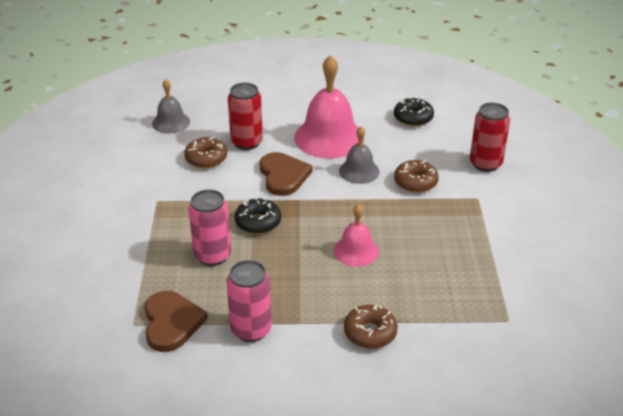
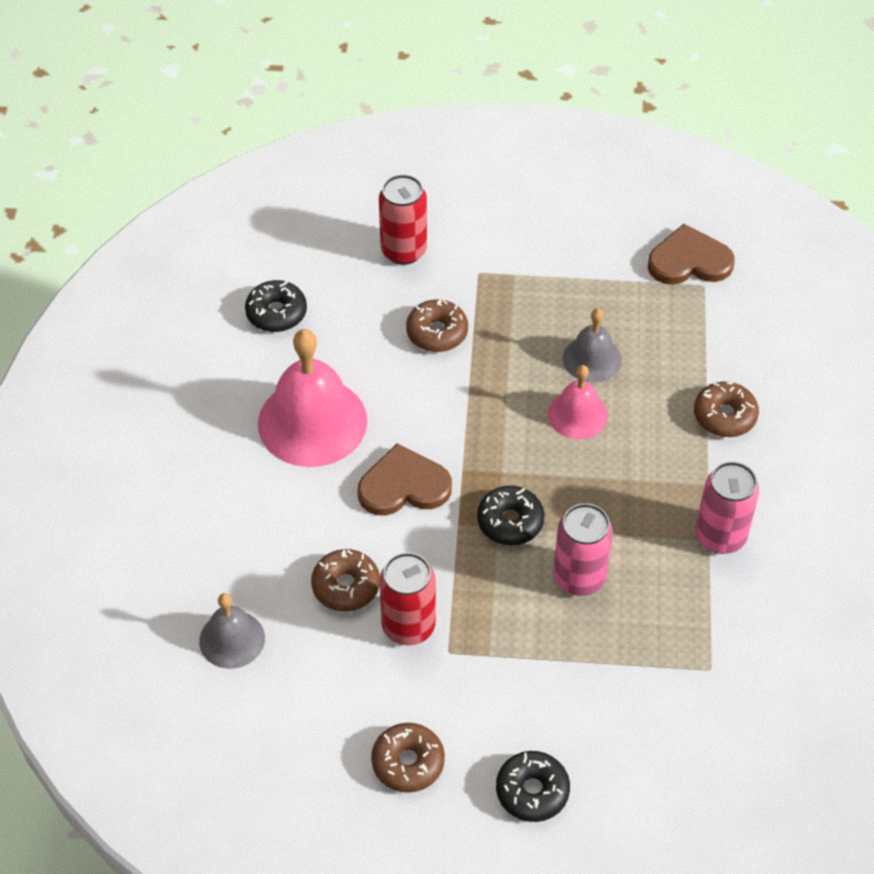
camera: 85 degrees left, 15 degrees up
(52, 240) = (532, 791): none -> black donut
(81, 189) = (408, 762): none -> brown donut
(171, 322) = (708, 624): brown heart -> brown heart (689, 261)
(246, 142) = (309, 530): red can -> red can (408, 626)
(359, 171) = (403, 393): grey bell -> grey bell (592, 359)

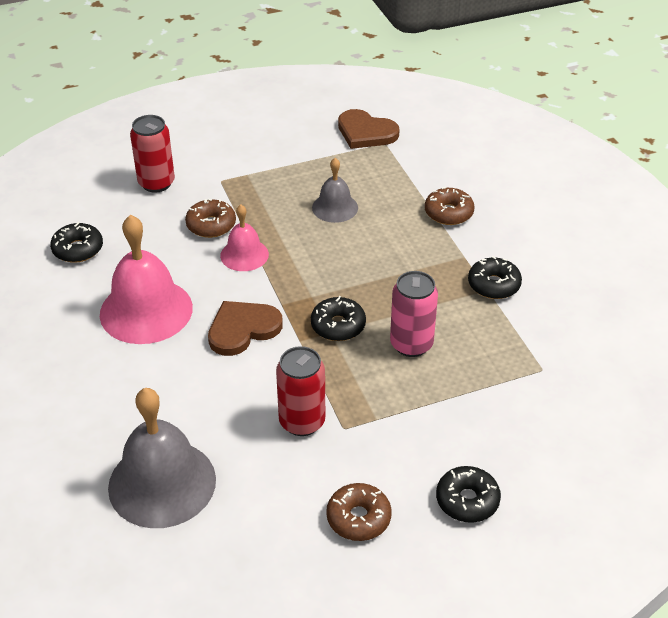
camera: 25 degrees left, 10 degrees down
(232, 639) = (162, 483): grey bell -> grey bell, size x1.81
(346, 586) = (236, 412): brown donut -> none
(577, 414) = (345, 243): pink bell -> pink bell (244, 255)
(689, 261) = (366, 132): brown heart -> brown heart turned 120 degrees counterclockwise
(720, 536) = (494, 285): pink can -> black donut

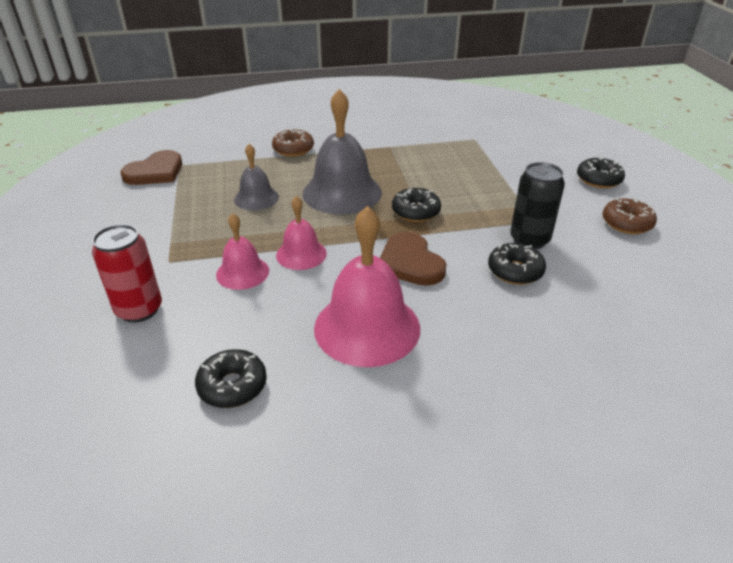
camera: 80 degrees left, 5 degrees down
(162, 483) = (614, 326): grey bell -> grey bell (342, 192)
(211, 225) = (242, 272): brown donut -> pink bell
(302, 422) = (529, 240): red can -> black can
(411, 344) = (443, 182): pink can -> none
(494, 285) = (385, 143): black donut -> black donut (515, 271)

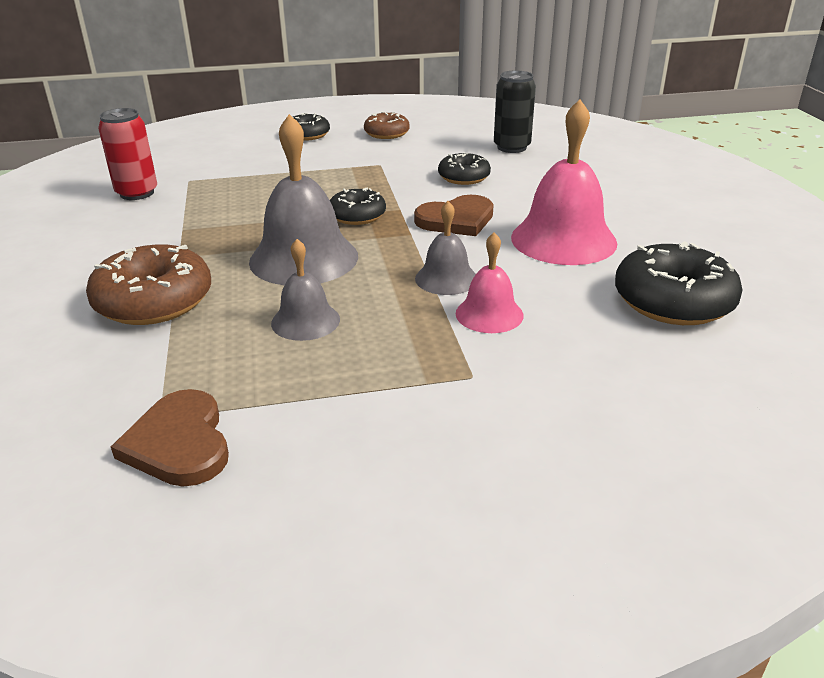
camera: 90 degrees left, 5 degrees down
(139, 310) = (582, 382): red can -> red can (137, 193)
(155, 172) = (179, 443): brown heart -> brown heart turned 150 degrees counterclockwise
(232, 386) = (673, 301): black donut -> black donut, size x1.68
(293, 149) = (154, 301): brown donut -> brown donut, size x1.68
(301, 254) = (446, 278): pink bell -> grey bell
(529, 240) = (413, 169): black can -> black can (511, 147)

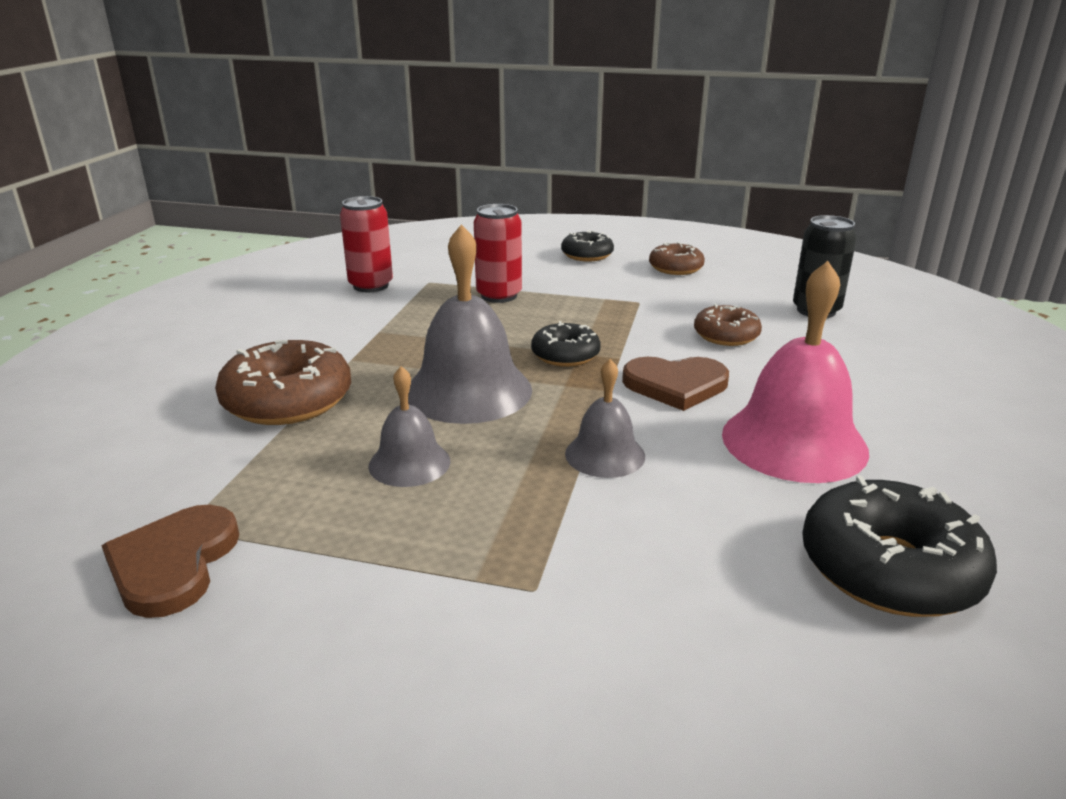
camera: 25 degrees right, 5 degrees down
(262, 180) = (499, 295): none -> red can
(464, 177) = (726, 335): black donut -> brown donut
(489, 314) = (620, 514): pink bell -> none

